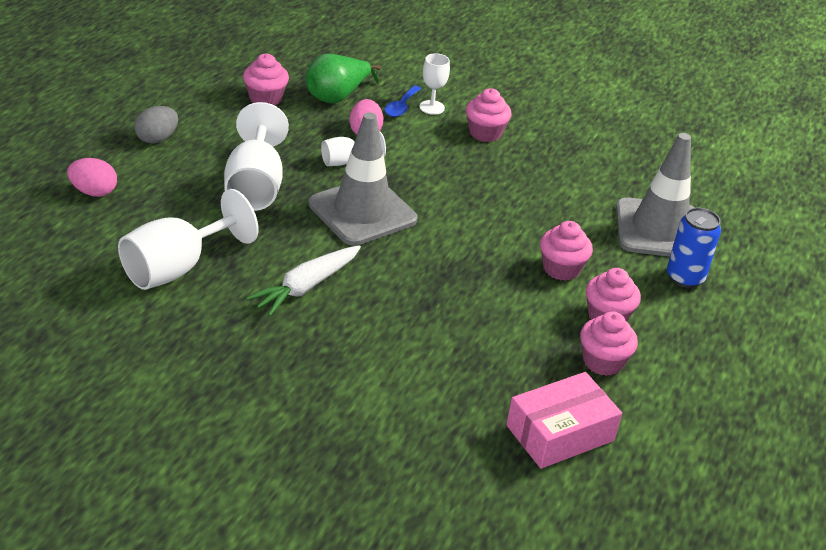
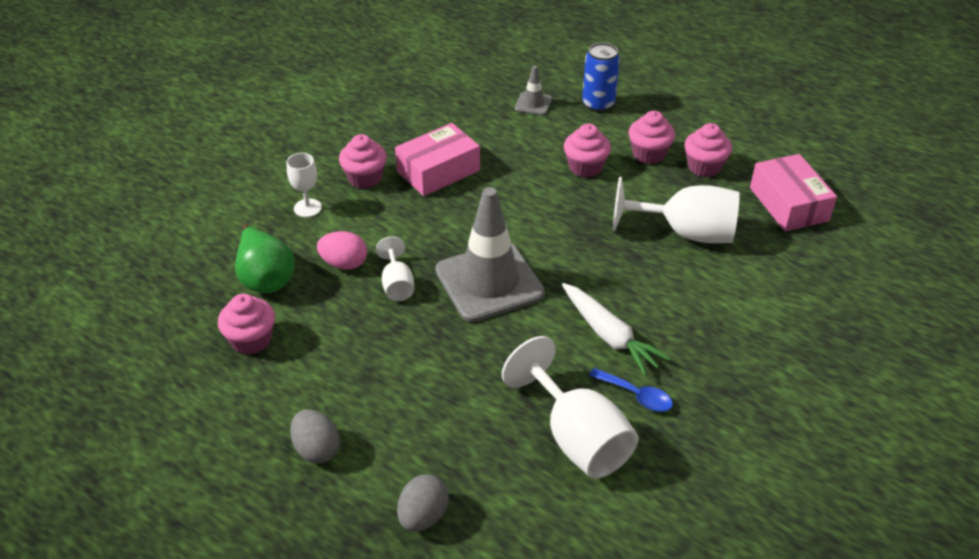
camera: 75 degrees left, 5 degrees up
(94, 192) = (423, 516): pink egg -> grey egg
(255, 186) = (433, 362): white goblet -> white goblet (686, 233)
(401, 107) = (300, 230): blue spoon -> blue spoon (636, 395)
(513, 173) = (438, 171): none -> pink box
(659, 229) = (533, 104): grey traffic cone -> grey traffic cone, size x0.45

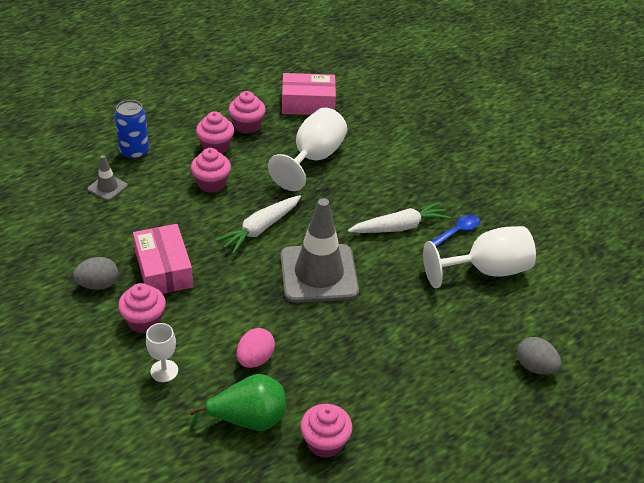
camera: 75 degrees left, 0 degrees up
(316, 449) = (460, 417): grey egg -> grey egg (98, 284)
(397, 285) = (297, 329): white goblet -> none
(535, 220) = (260, 229): none -> white carrot

